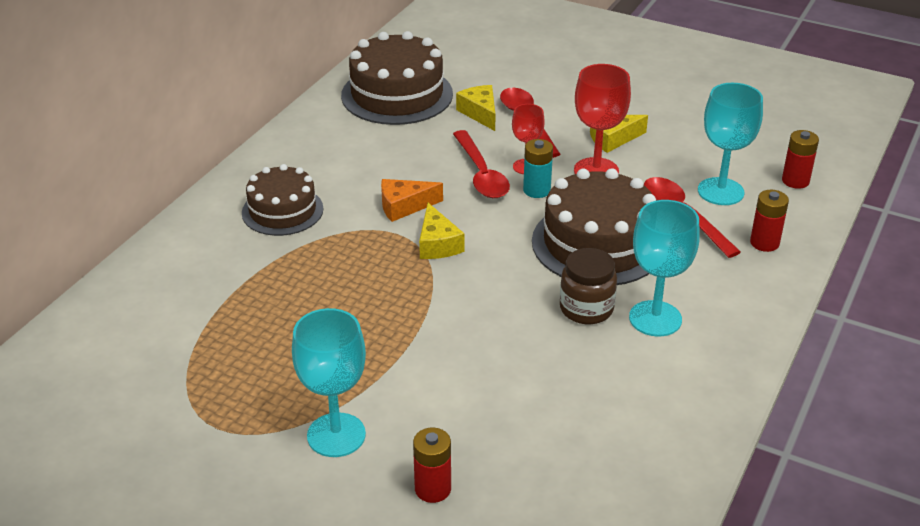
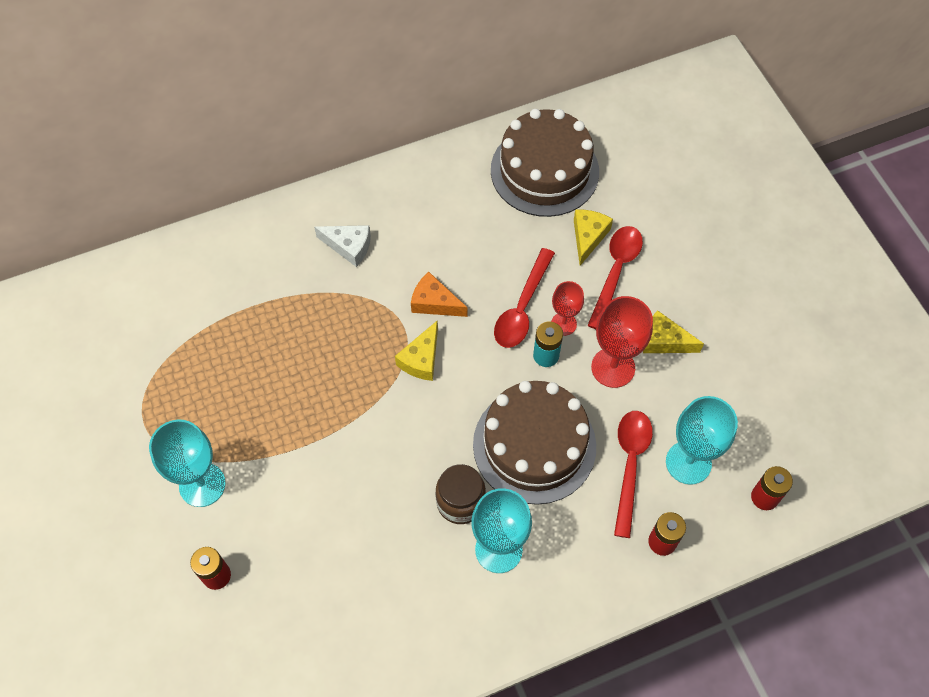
camera: 40 degrees right, 25 degrees up
(282, 211) = (349, 247): brown cake -> white cheese

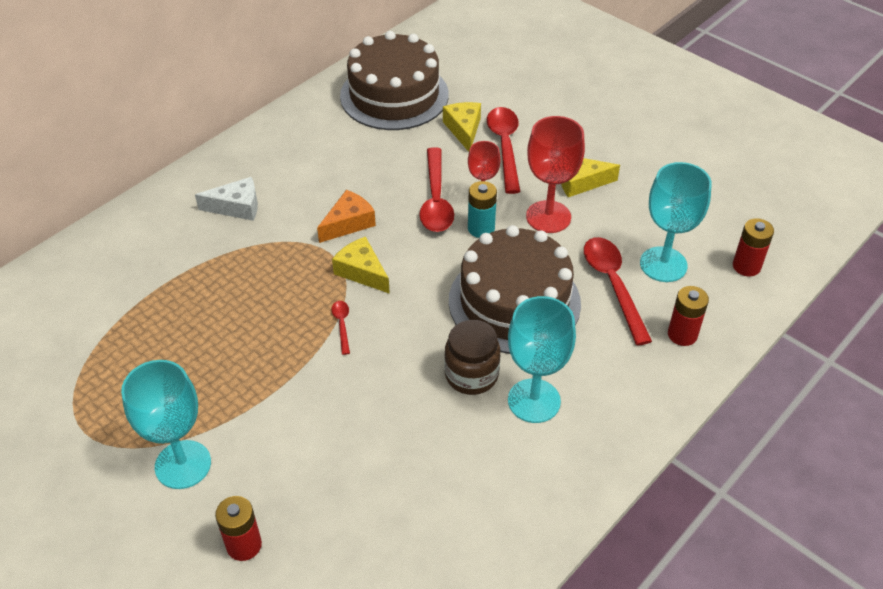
camera: 25 degrees left, 15 degrees down
(380, 406) = (342, 325): none -> red spoon
(421, 359) = (362, 272): yellow cheese -> yellow cheese turned 135 degrees clockwise
(434, 303) = (348, 223): orange cheese -> orange cheese turned 135 degrees clockwise

